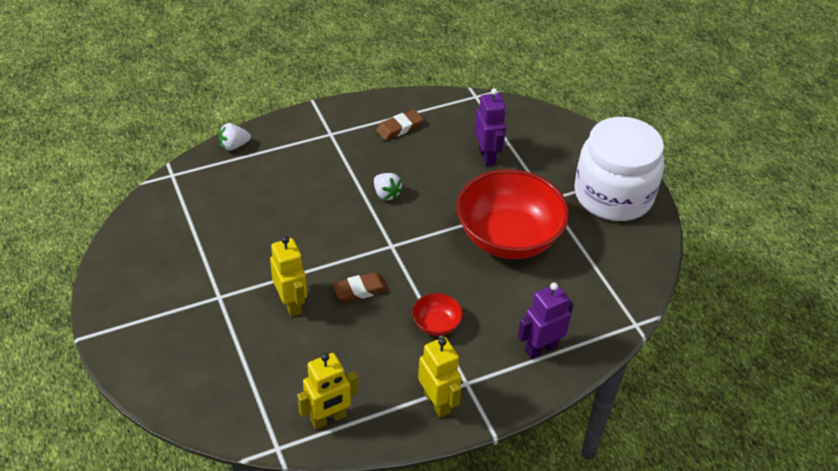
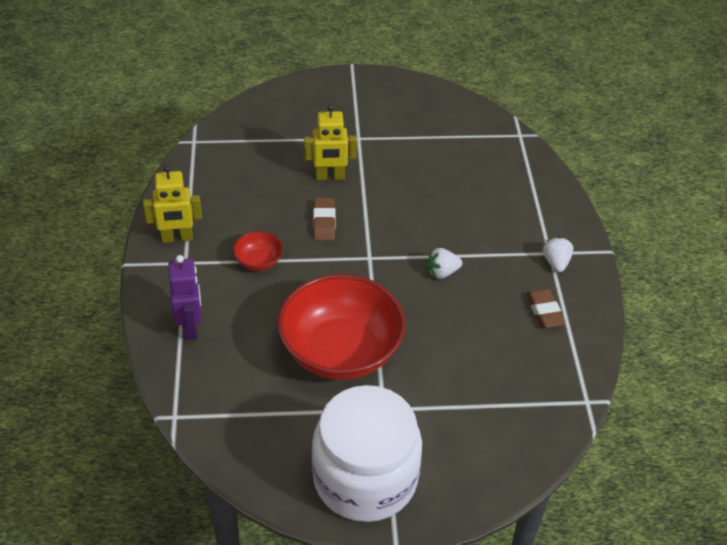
camera: 110 degrees right, 0 degrees up
(234, 145) = (549, 180): white strawberry -> white strawberry (556, 263)
(328, 418) = (202, 172): yellow robot -> none
(487, 156) = (473, 376): purple robot -> none

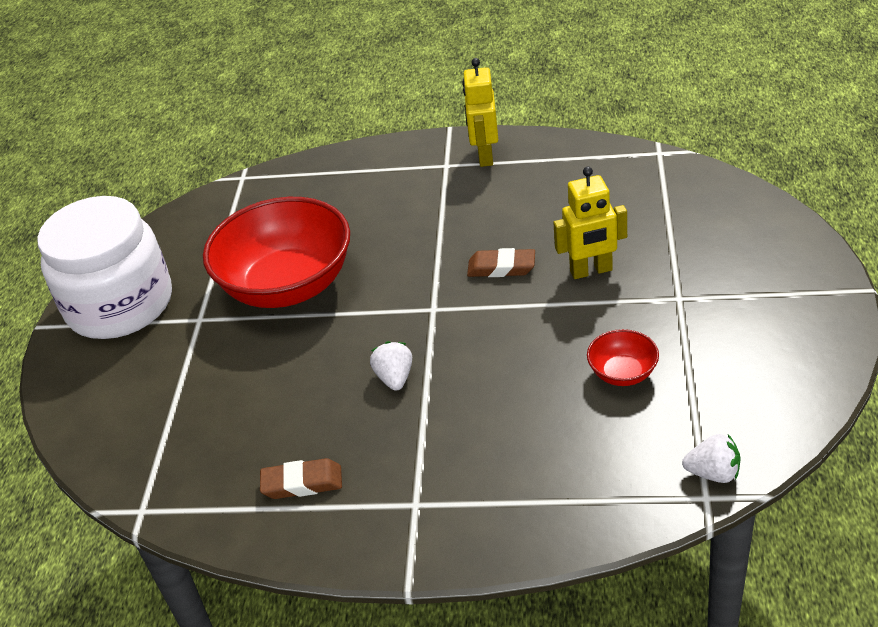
camera: 105 degrees right, 5 degrees down
(190, 327) = (351, 177): purple robot -> none
(258, 261) = (439, 217): red bowl -> red bowl (622, 373)
(330, 176) = (591, 271): yellow robot -> yellow robot turned 105 degrees counterclockwise
(556, 263) = (392, 509): white strawberry -> white strawberry (713, 473)

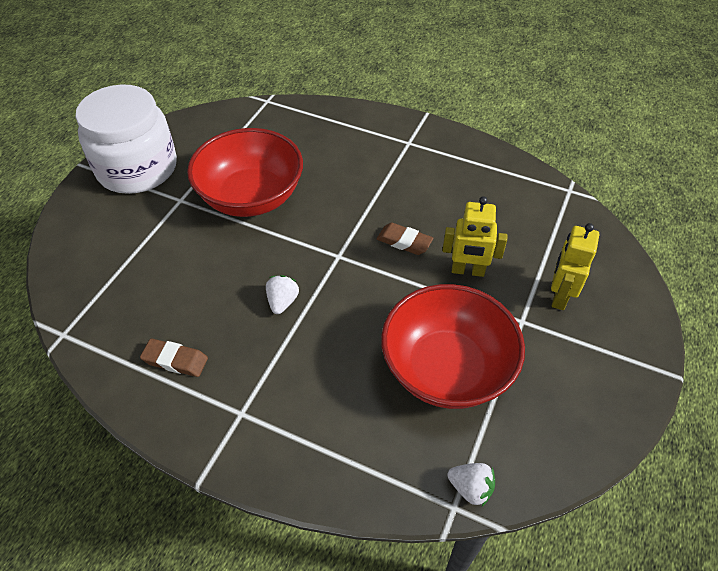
camera: 15 degrees right, 10 degrees up
(485, 156) = (440, 145): yellow robot -> yellow robot (559, 296)
(622, 373) = (446, 368): red bowl -> red bowl, size x2.34

